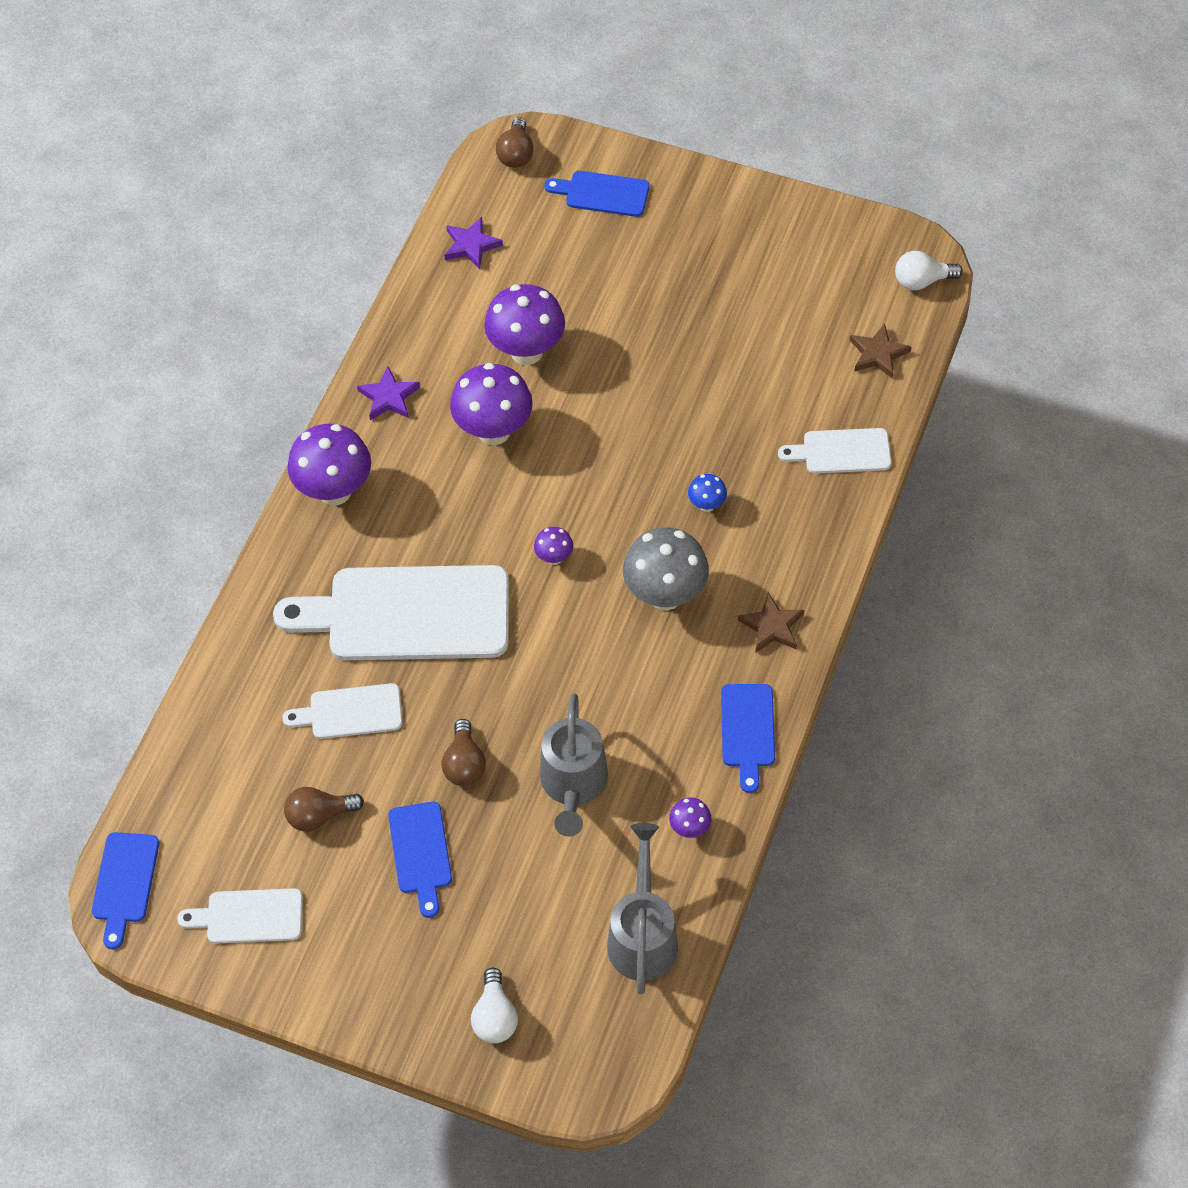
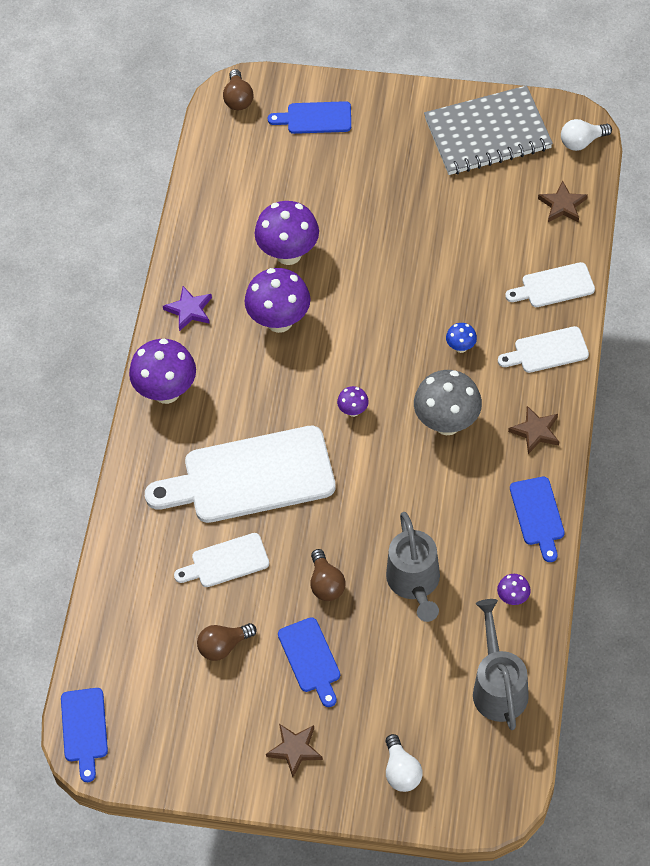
camera: 10 degrees left, 0 degrees up
(248, 916) = (189, 735): white cutting board -> white cutting board (547, 351)
(371, 961) = (295, 749): none -> brown star
(471, 245) = (222, 178): purple star -> none
(808, 250) = (487, 134): none -> grey notebook

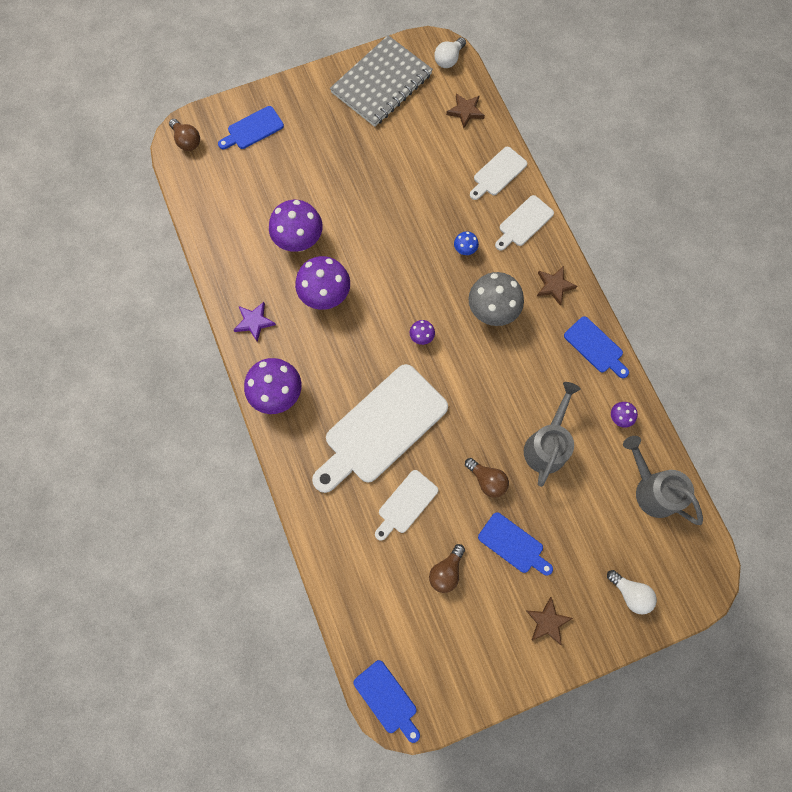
camera: 35 degrees left, 15 degrees up
(414, 583) = (547, 445): grey watering can -> grey watering can turned 120 degrees counterclockwise

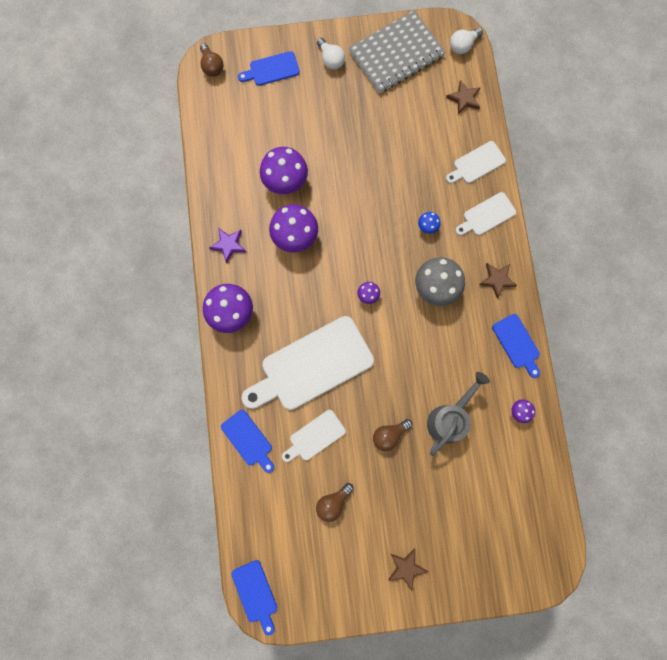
camera: 15 degrees right, 5 degrees up
(487, 480) = (389, 435): brown light bulb -> brown light bulb turned 90 degrees clockwise
(513, 545) = (396, 496): blue cutting board -> blue cutting board (248, 440)
(630, 593) = (483, 564): white light bulb -> white light bulb (330, 59)
(652, 489) = (528, 481): grey watering can -> none

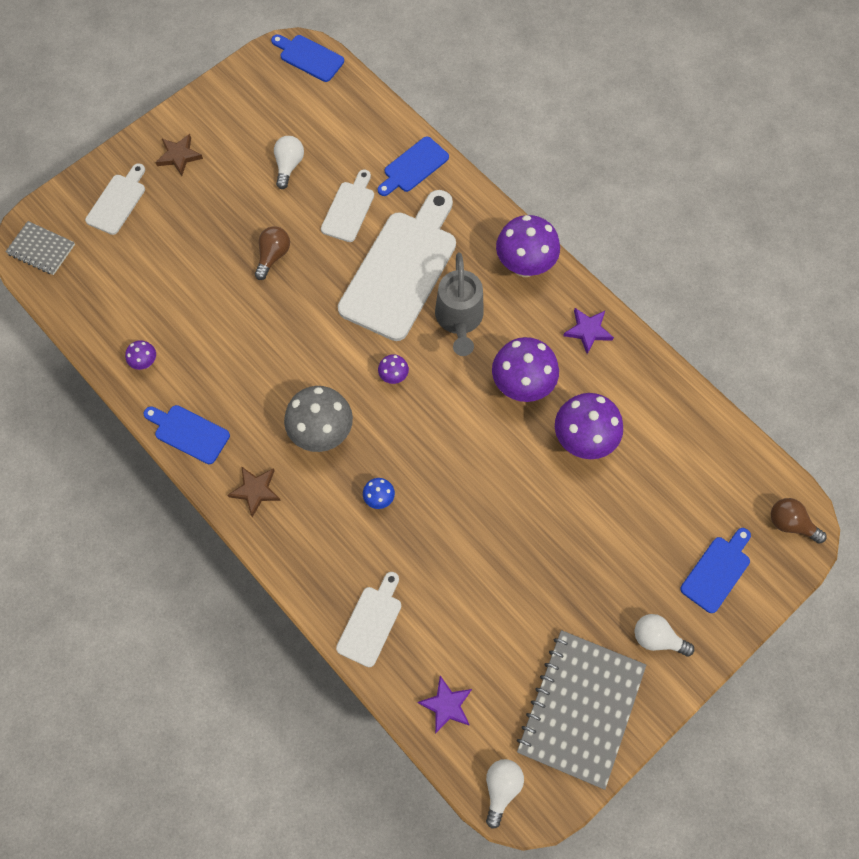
camera: 145 degrees right, 10 degrees down
(248, 440) = (413, 167): blue cutting board -> blue cutting board turned 60 degrees counterclockwise
(333, 502) = (289, 166): brown light bulb -> white light bulb
(449, 418) = (219, 310): grey watering can -> grey watering can (459, 320)
(464, 98) = (446, 705): brown star -> purple star
(486, 215) = (316, 562): white cutting board -> white cutting board (118, 201)
(546, 553) = (41, 249): none -> grey notebook

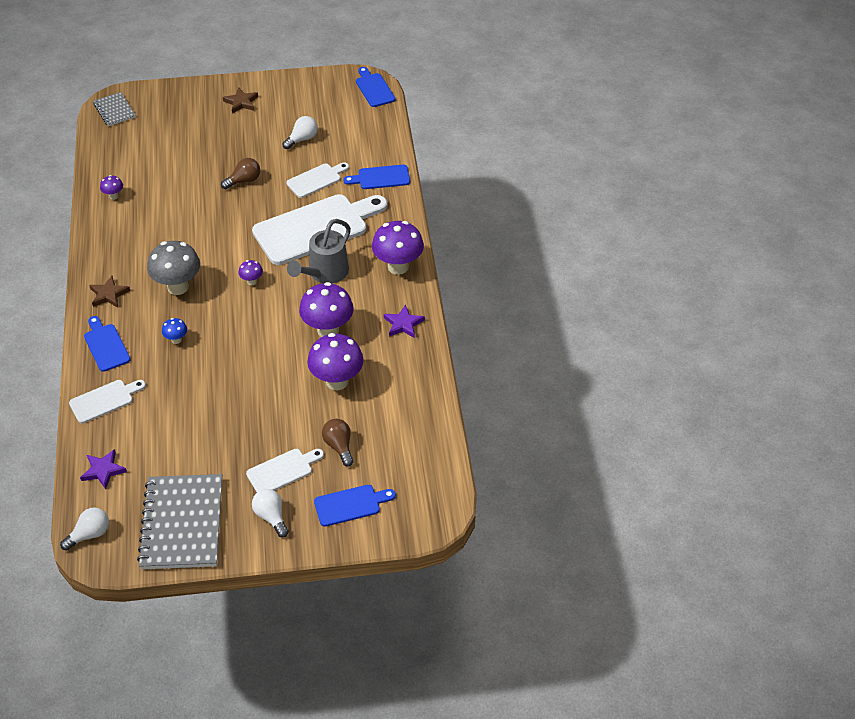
camera: 35 degrees right, 20 degrees down
(118, 201) = (182, 108): white cutting board -> white cutting board (283, 471)
(189, 432) = (101, 244): blue cutting board -> blue cutting board (106, 345)
(580, 708) = (182, 523): grey notebook -> grey notebook turned 60 degrees counterclockwise
(790, 523) = (430, 508): brown light bulb -> brown light bulb (339, 446)

